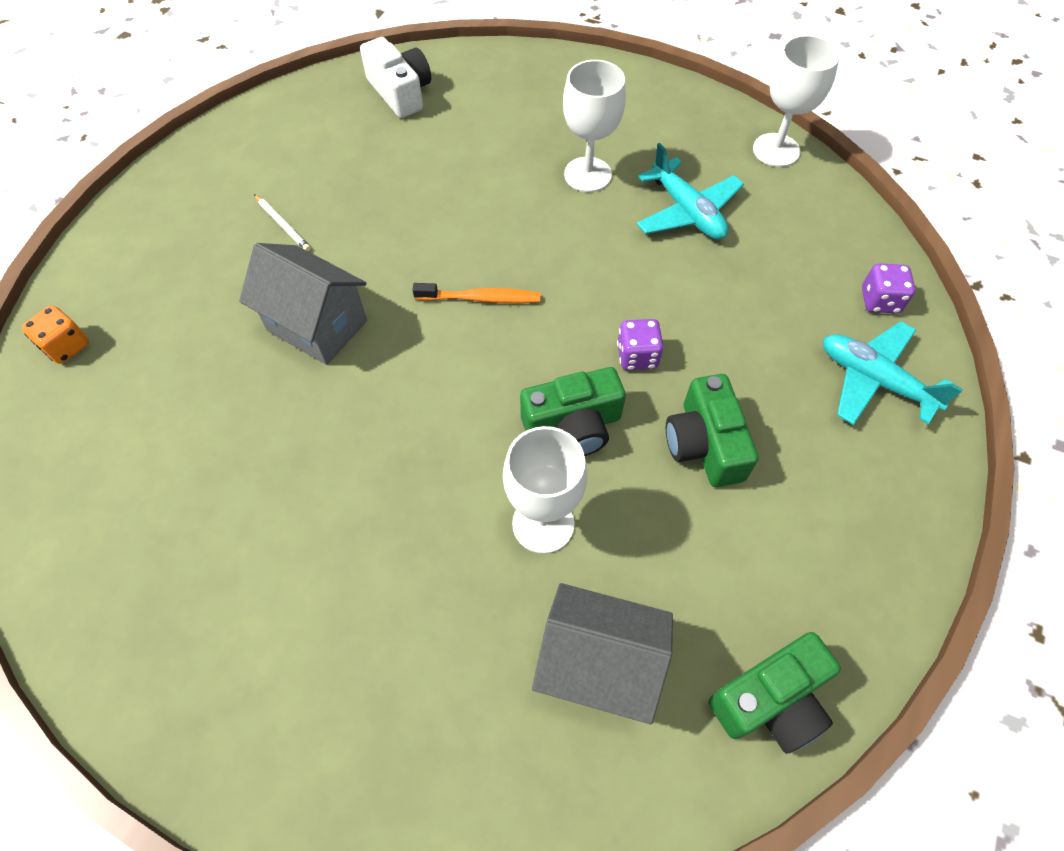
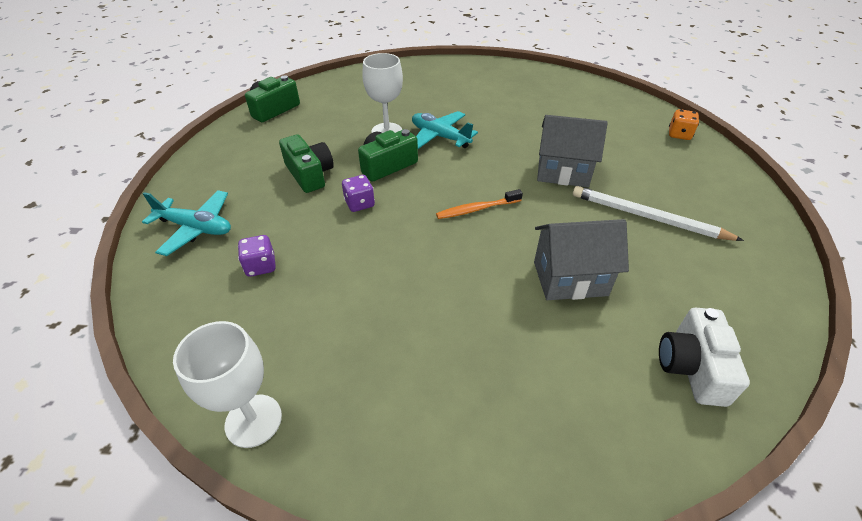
camera: 160 degrees right, 15 degrees down
(283, 224) = (648, 217): white pencil -> white pencil, size x2.14
(400, 92) = (691, 367): white camera -> white camera turned 60 degrees clockwise
(587, 174) = (447, 326): white goblet -> none
(598, 665) = (347, 104): grey house -> grey house (570, 278)
(687, 211) = (344, 315): turquoise plane -> turquoise plane (440, 137)
(880, 301) = (175, 282): purple dice -> purple dice (261, 266)

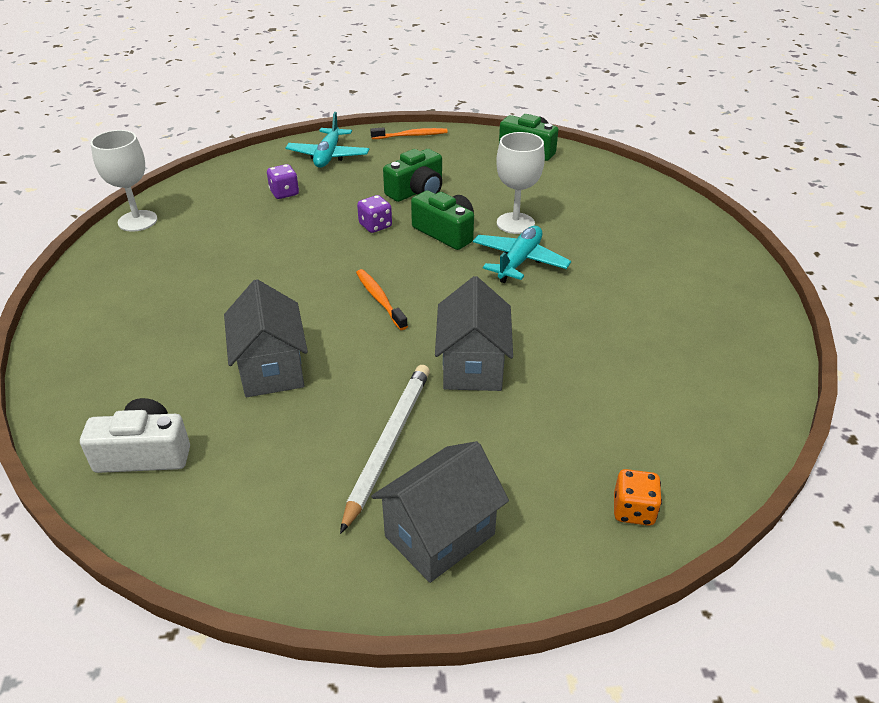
camera: 80 degrees right, 5 degrees down
(195, 168) = (411, 135): none -> orange toothbrush
(721, 202) = (440, 535): none -> grey house

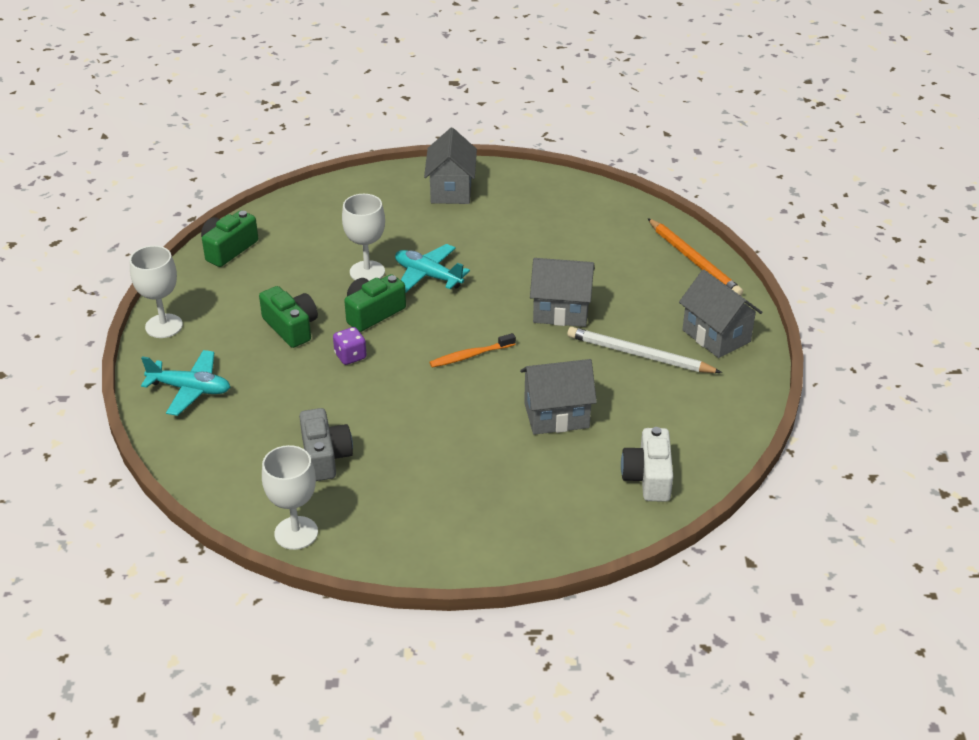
camera: 85 degrees left, 0 degrees up
(231, 226) = (325, 456): none -> grey camera
(284, 193) = (266, 420): purple dice -> none
(411, 135) = (164, 326): orange toothbrush -> white goblet
(633, 510) = (694, 260): orange dice -> orange pencil
(697, 266) = (451, 190): none -> grey house

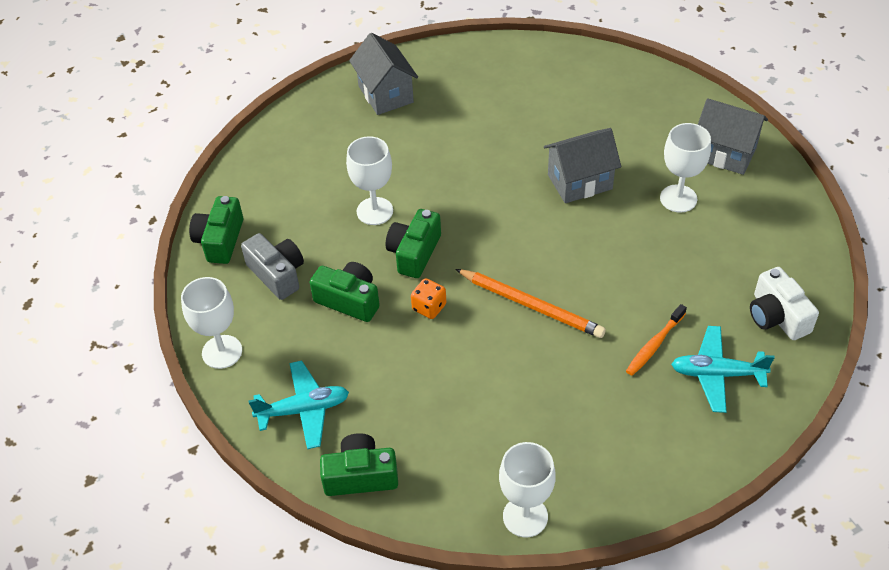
camera: 25 degrees left, 10 degrees up
(194, 451) = (360, 475): none -> green camera
(325, 456) = (488, 423): grey camera -> grey camera (277, 274)
(350, 356) = (429, 307): purple dice -> orange dice
(428, 276) = (434, 193): turquoise plane -> turquoise plane (717, 374)
(470, 355) = (536, 260): orange toothbrush -> orange toothbrush (654, 345)
(556, 415) = (656, 289): grey house -> none
(639, 355) = (678, 198): white pencil -> white goblet
(694, 260) = (651, 86): orange pencil -> orange pencil (531, 305)

